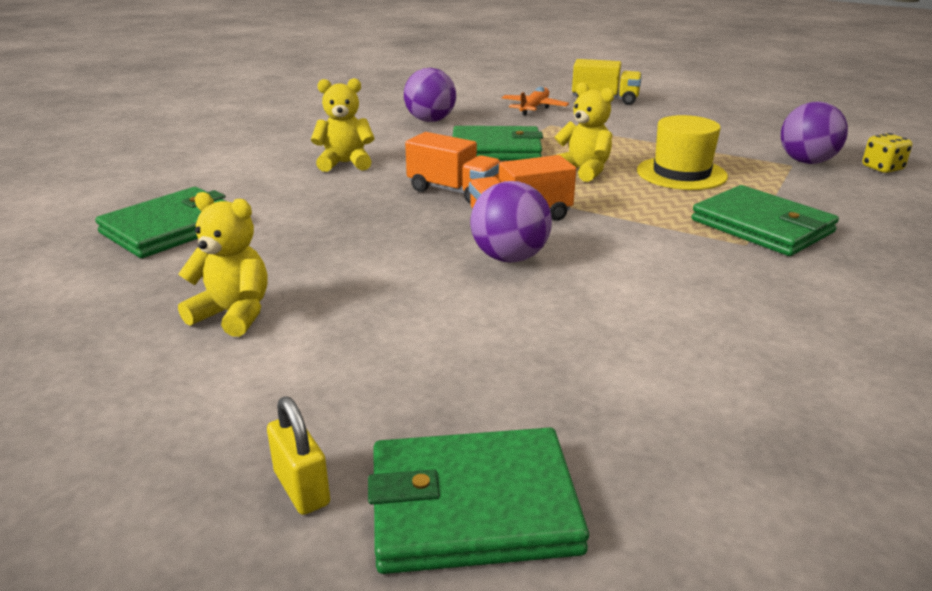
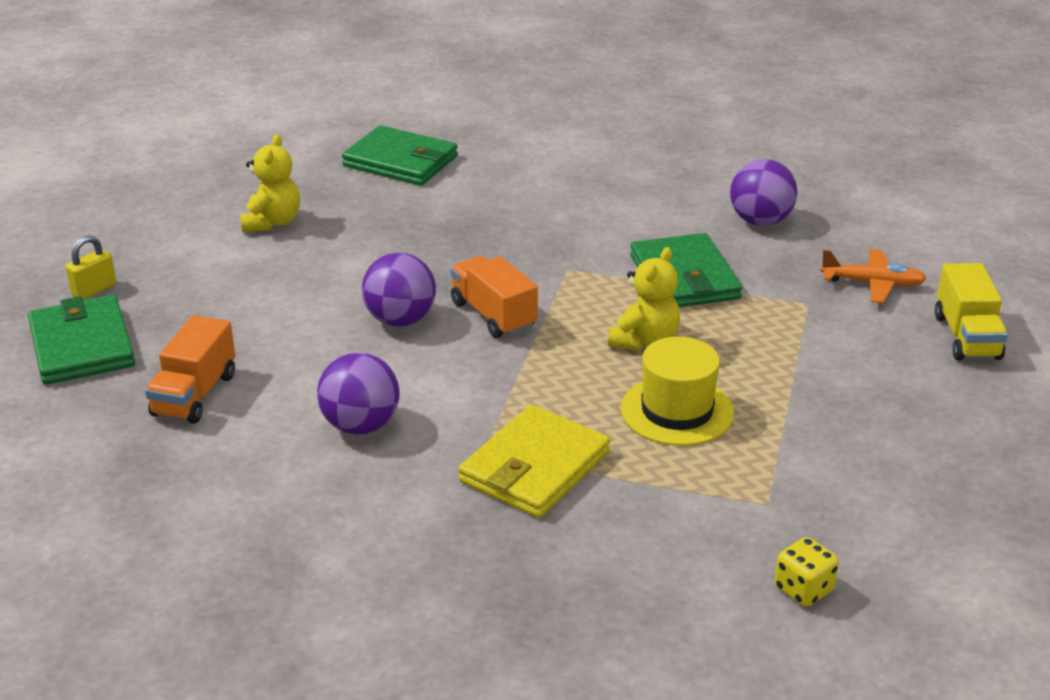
camera: 75 degrees right, 5 degrees up
(345, 163) = (585, 200): yellow teddy bear -> none
(453, 191) = (541, 270): orange truck -> orange truck (195, 395)
(762, 226) = (534, 467): green wallet -> yellow wallet
(806, 162) = (788, 517): purple ball -> purple ball (361, 425)

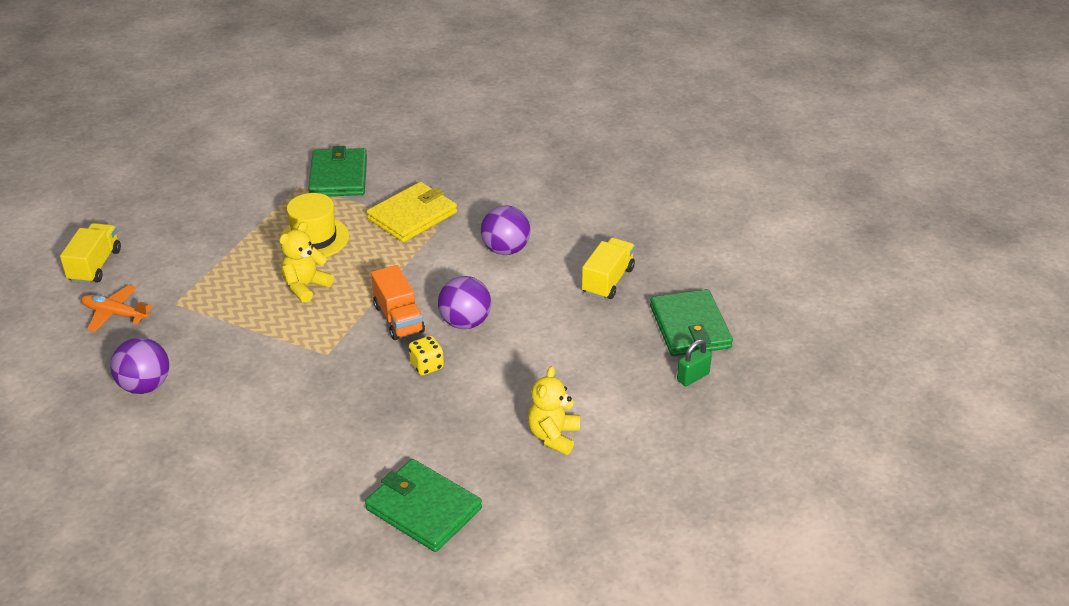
camera: 170 degrees left, 5 degrees up
(94, 290) = (693, 377): yellow padlock -> green padlock
(195, 395) = (608, 281): orange truck -> yellow truck
(684, 277) = (245, 336): green wallet -> green wallet (338, 176)
(803, 589) = (310, 149): yellow dice -> yellow dice (427, 366)

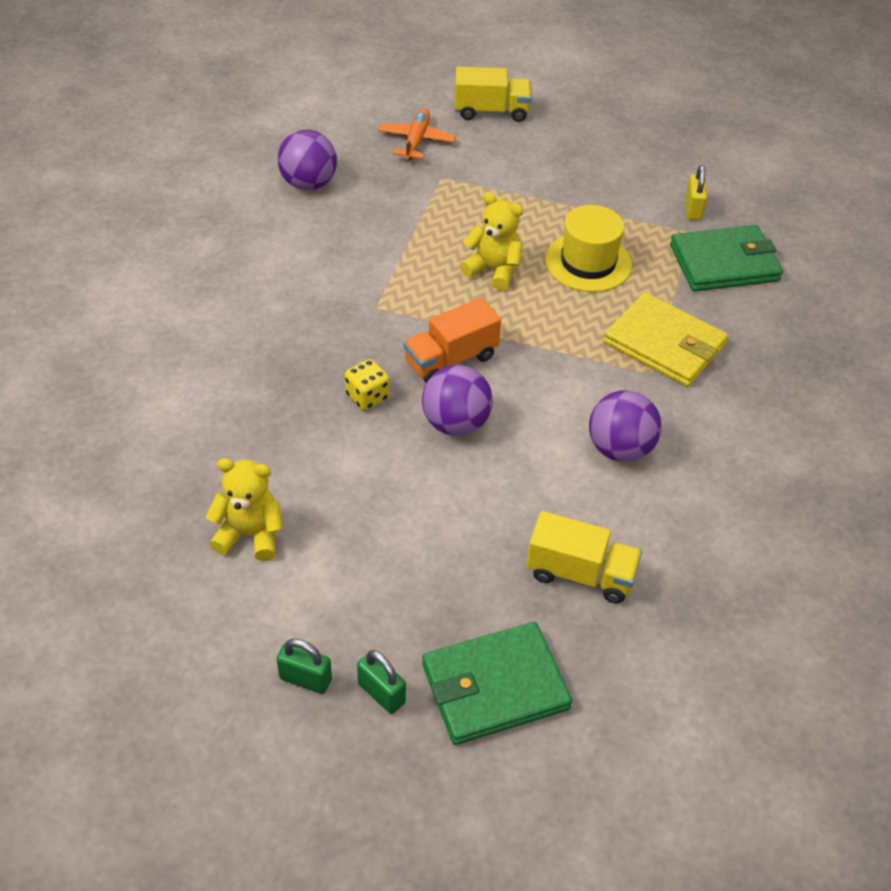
camera: 80 degrees right, 10 degrees up
(274, 180) = (693, 209): none -> yellow padlock
(423, 508) = (129, 424): green wallet -> none
(680, 412) = (305, 679): none -> green padlock

